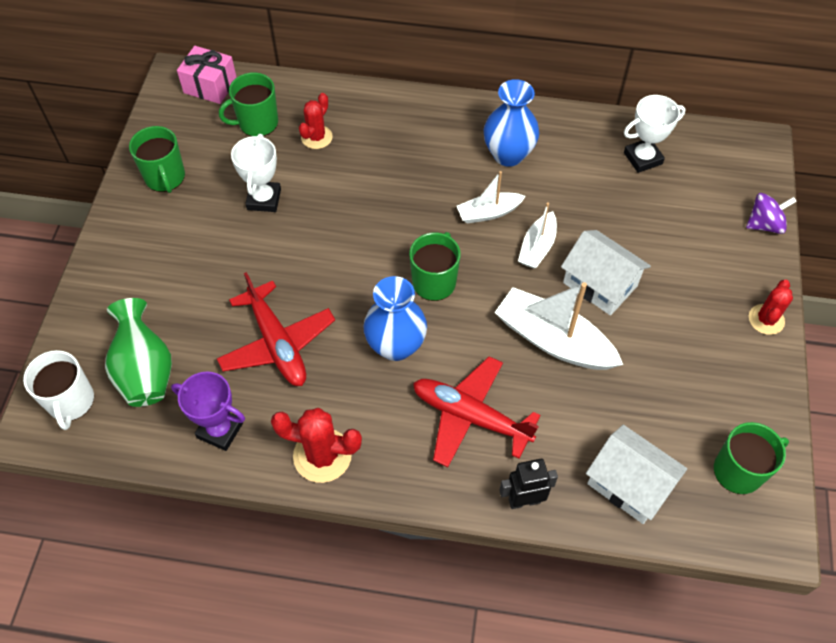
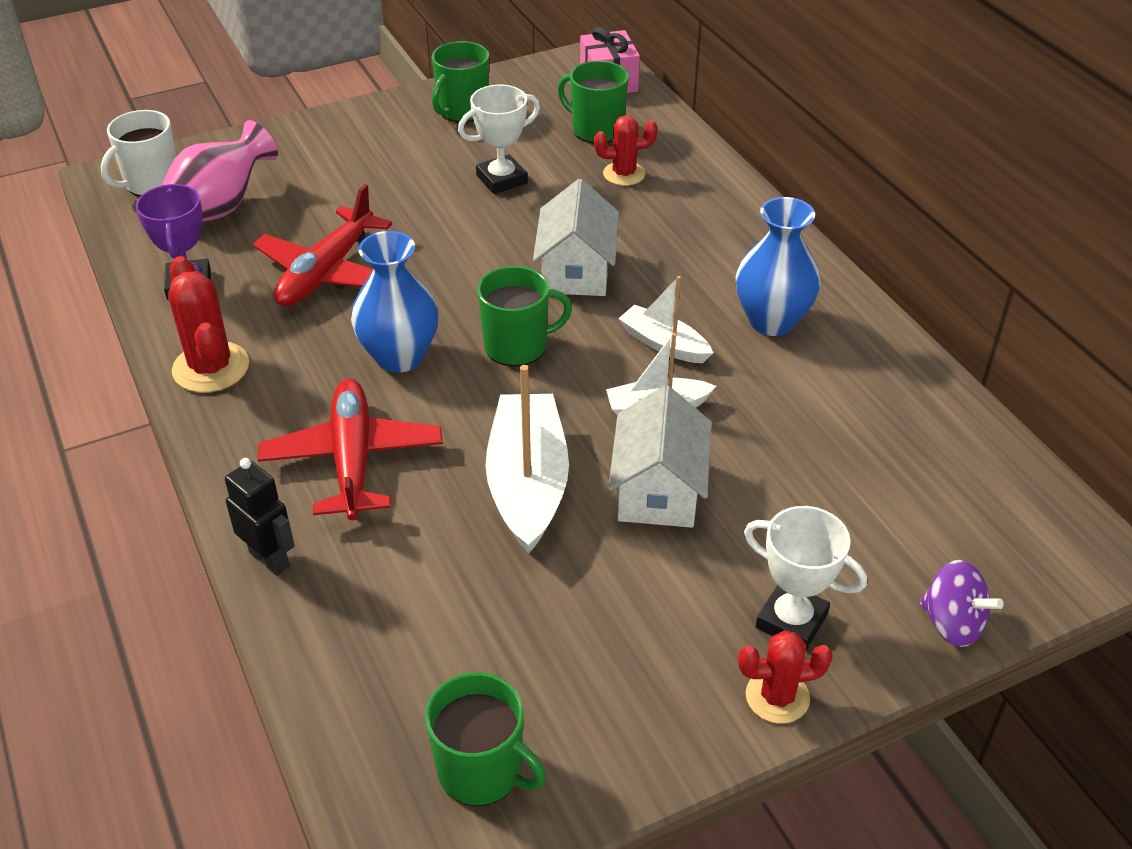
camera: 55 degrees right, 15 degrees down
(145, 371) = (221, 208): green vase -> pink vase
(629, 484) = (367, 653): white house -> white house (576, 270)
(643, 158) = (915, 442): white trophy -> white trophy (791, 621)

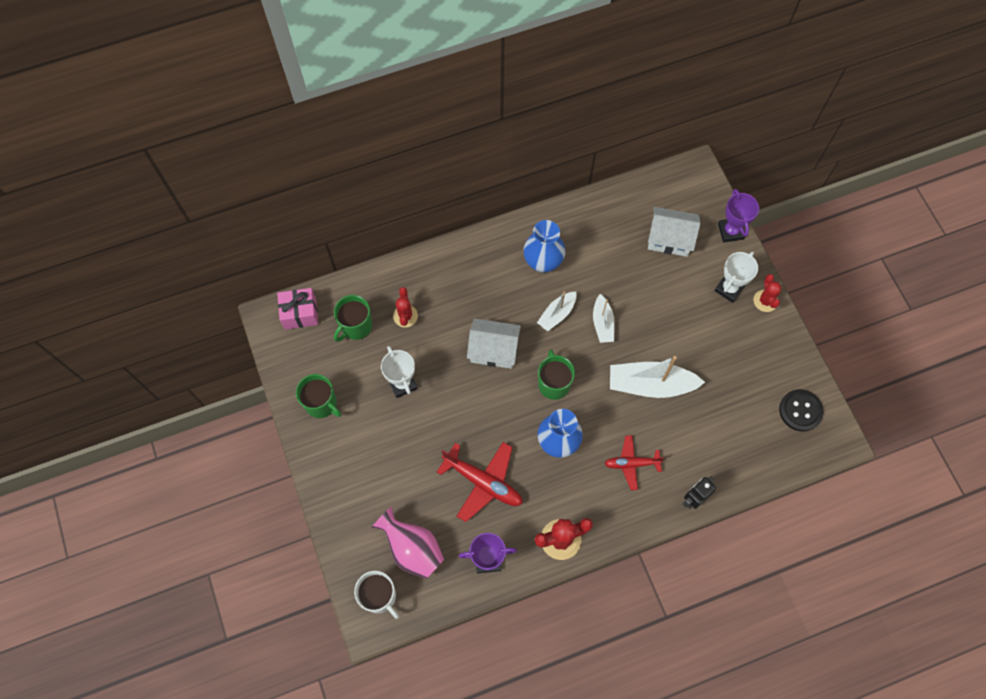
camera: 85 degrees left, 25 degrees up
(353, 459) = (631, 463): red plane -> red plane, size x0.63
(482, 771) = (800, 411): green mug -> black button
(658, 490) = (656, 329): white house -> white house (669, 239)
(952, 624) = (730, 231): purple spinning top -> purple trophy

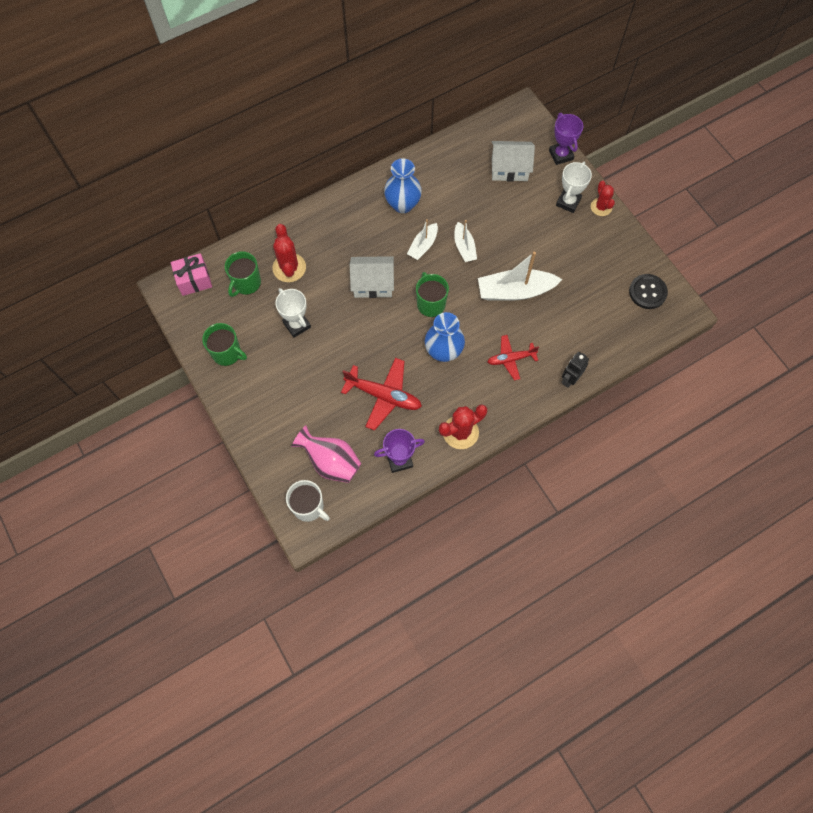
camera: 10 degrees left, 0 degrees up
(405, 316) = (289, 268): red cactus -> red cactus, size x1.51

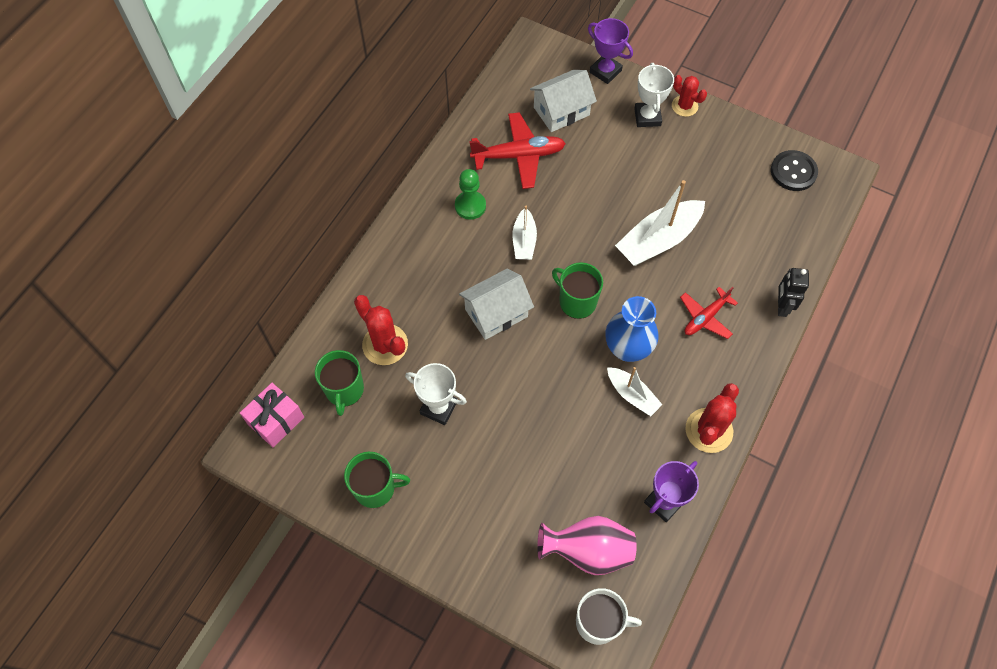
camera: 30 degrees left, 5 degrees down
(384, 396) = (596, 436): red plane -> red plane (519, 156)
(403, 204) = (470, 206): blue vase -> green pawn
(464, 247) = (570, 219): white boat -> white boat (632, 395)

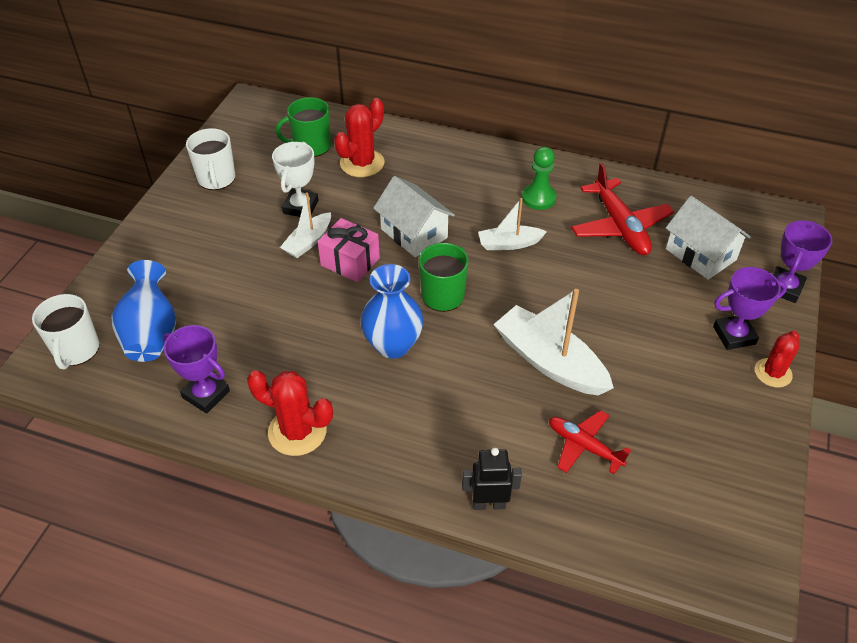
camera: 80 degrees right, 15 degrees down
(276, 420) = (277, 113): pink gift -> pink gift (350, 261)
(376, 488) = (216, 179): green mug -> white mug
(588, 551) = (152, 334): pink vase -> blue vase
(632, 395) = (334, 354): white boat -> white boat (308, 242)
(647, 117) = (734, 335): white trophy -> purple trophy
(705, 317) = (451, 418): red plane -> red plane (584, 446)
(793, 172) = (721, 510): black button -> none

